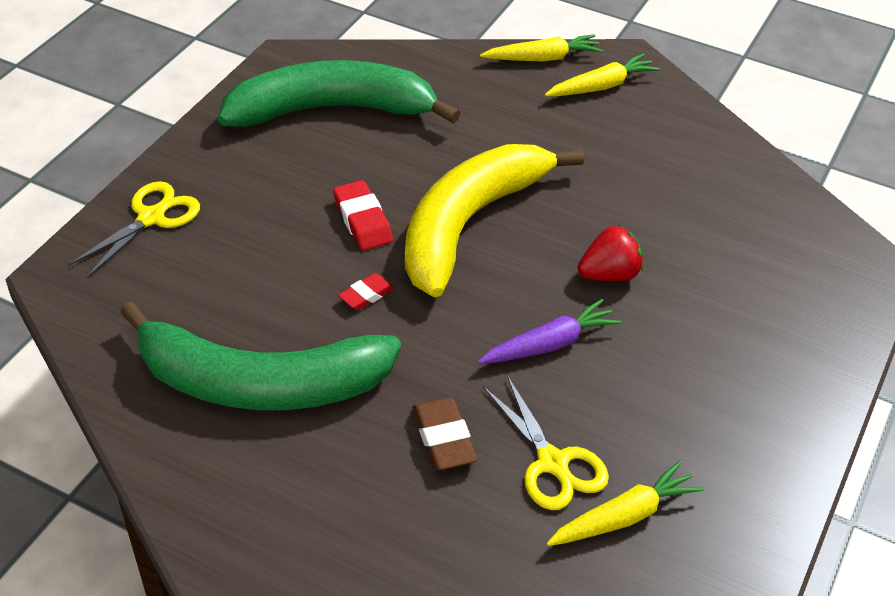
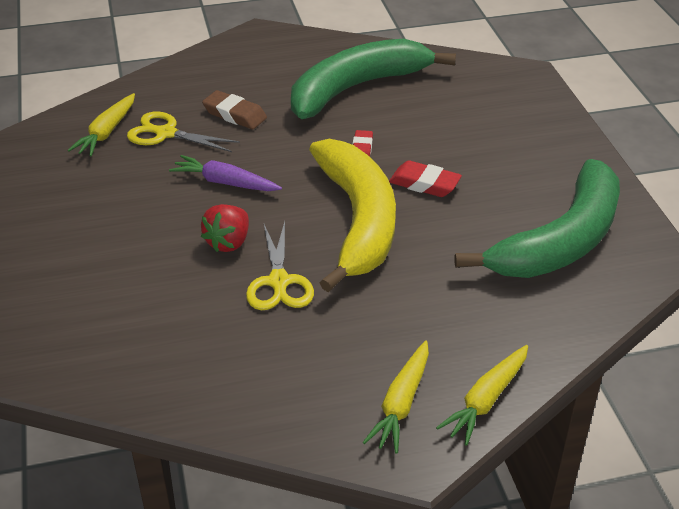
camera: 140 degrees right, 5 degrees down
(151, 218) = (538, 118): yellow scissors -> yellow scissors (279, 282)
(549, 344) = (225, 183): purple carrot -> purple carrot turned 90 degrees clockwise

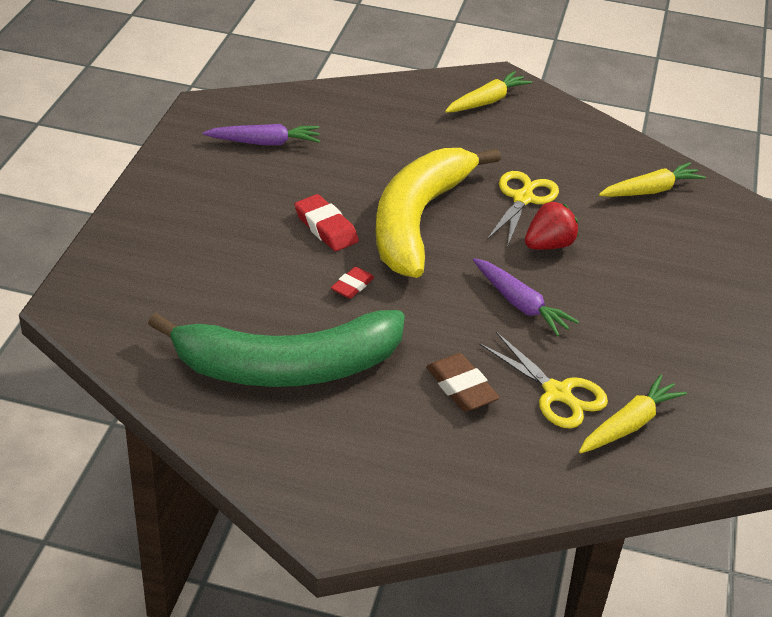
camera: 155 degrees left, 0 degrees up
(486, 400) = (429, 84): yellow carrot -> yellow carrot (650, 190)
(560, 241) = (264, 143): green banana -> purple carrot

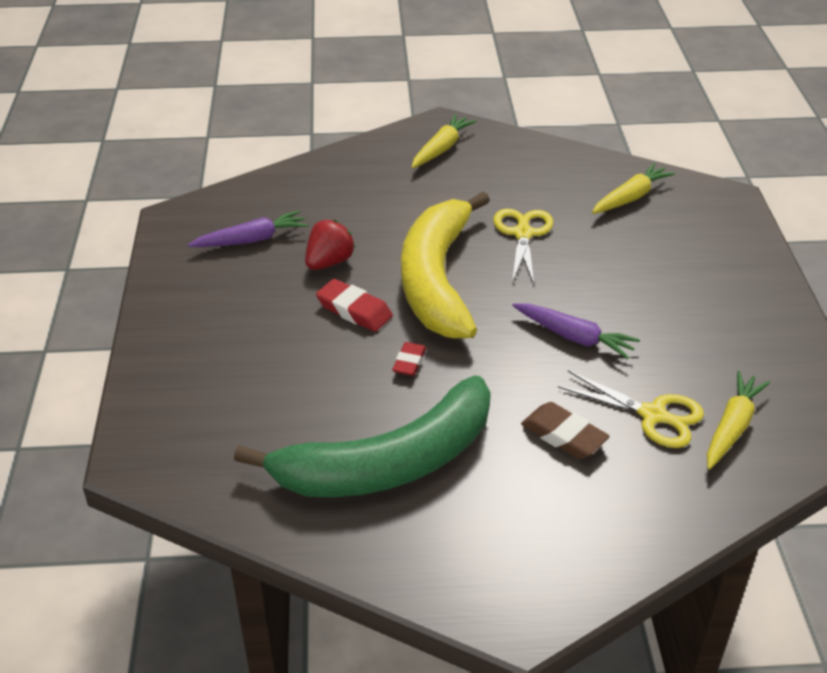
camera: 15 degrees left, 0 degrees up
(548, 245) = (569, 273): red strawberry -> red strawberry (329, 262)

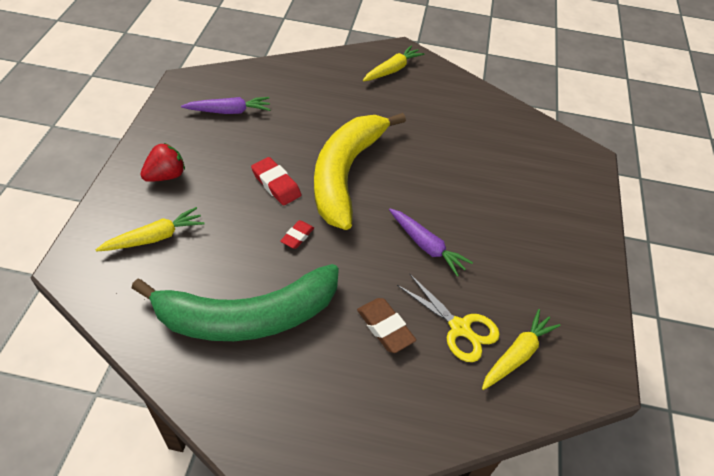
camera: 10 degrees right, 10 degrees up
(329, 262) = (275, 142): red strawberry -> red strawberry (166, 176)
(523, 234) = (423, 151): yellow scissors -> none
(630, 197) = (515, 140): yellow carrot -> yellow carrot (155, 237)

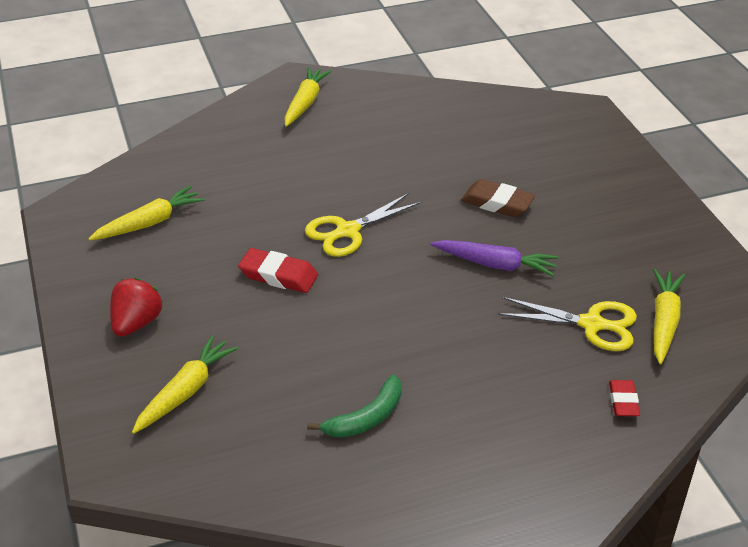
camera: 25 degrees left, 10 degrees down
(229, 111) = (149, 223): purple carrot -> yellow carrot
(247, 316) = (366, 418): green banana -> green banana, size x0.42
(297, 236) = (350, 316): red eraser -> red eraser (623, 401)
(346, 173) = (347, 231): yellow banana -> yellow scissors
(385, 327) = (519, 359): brown eraser -> brown eraser (497, 203)

